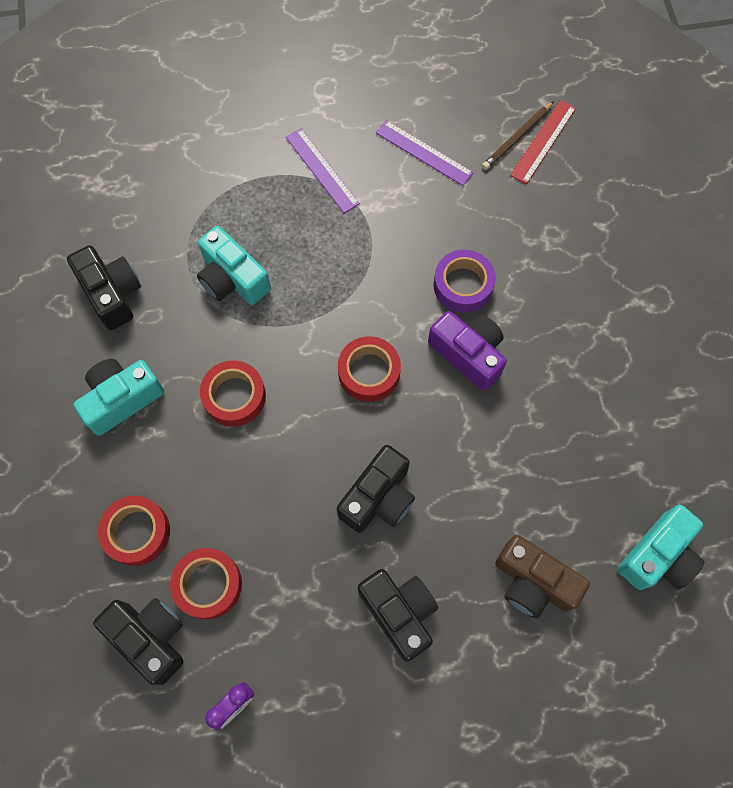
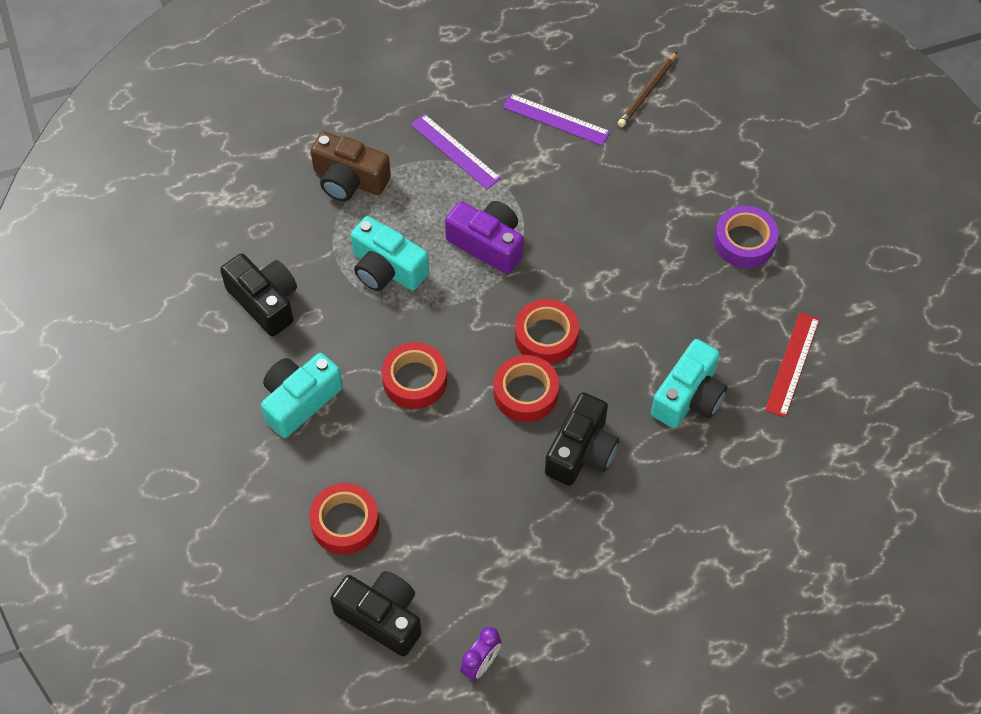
camera: 10 degrees left, 10 degrees down
(208, 584) = (429, 559): red tape -> red tape (525, 393)
(399, 612) = (625, 553): black camera -> none
(463, 285) = (622, 240): purple tape -> purple tape (744, 242)
(468, 354) = (642, 304): purple camera -> purple camera (487, 244)
(533, 582) = (750, 503): brown camera -> brown camera (349, 180)
(543, 141) = (674, 92): red ruler -> red ruler (792, 364)
(658, 555) = (866, 460): turquoise camera -> turquoise camera (688, 397)

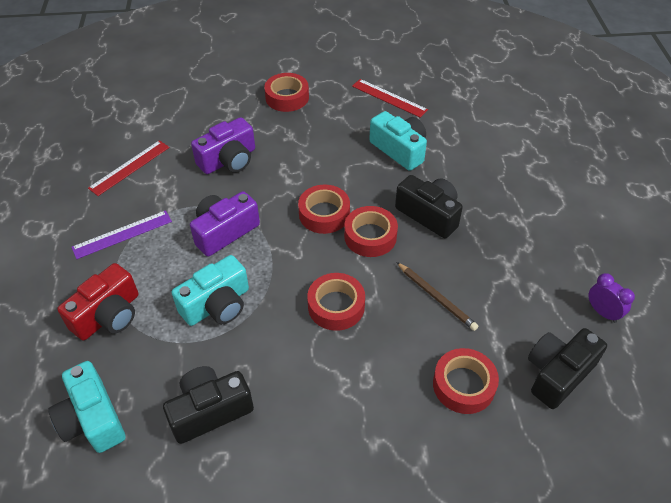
camera: 75 degrees left, 10 degrees down
(300, 401) = (330, 399): turquoise camera -> turquoise camera (92, 419)
(349, 180) = (108, 315): brown camera -> red camera
(556, 119) = (129, 167): purple ruler -> red ruler
(602, 213) = (228, 160): none -> purple camera
(647, 92) = (136, 115): brown pencil -> brown pencil (436, 297)
(744, 242) = (287, 97): purple tape -> red tape

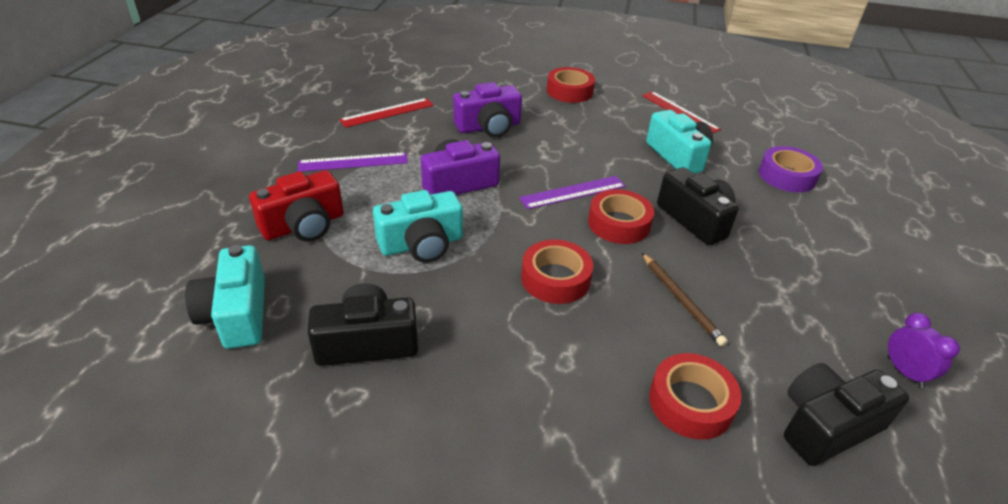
camera: 15 degrees right, 10 degrees down
(324, 214) = (573, 192): red tape -> purple ruler
(490, 147) = (787, 176): none -> purple tape

